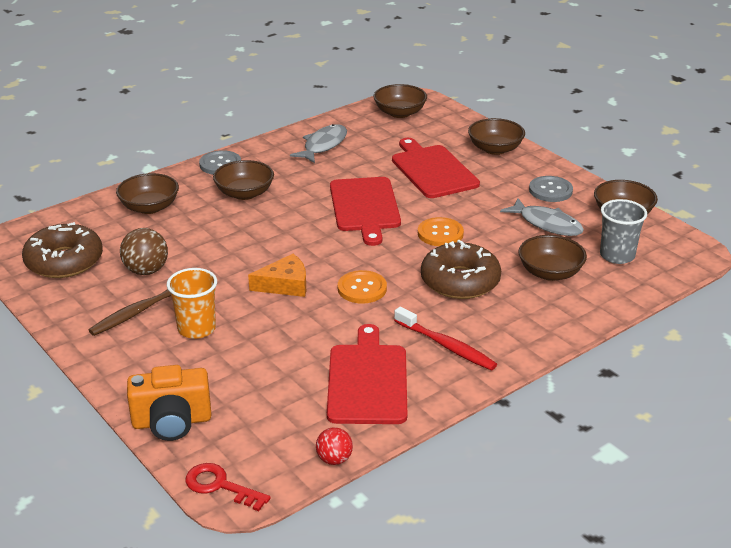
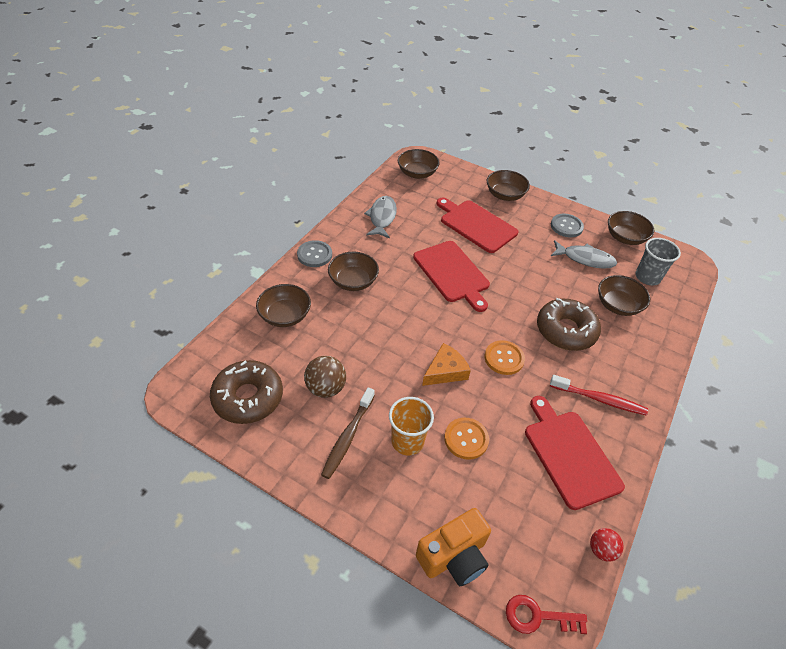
camera: 25 degrees left, 15 degrees up
(440, 233) = (522, 286): orange button -> orange button (466, 439)

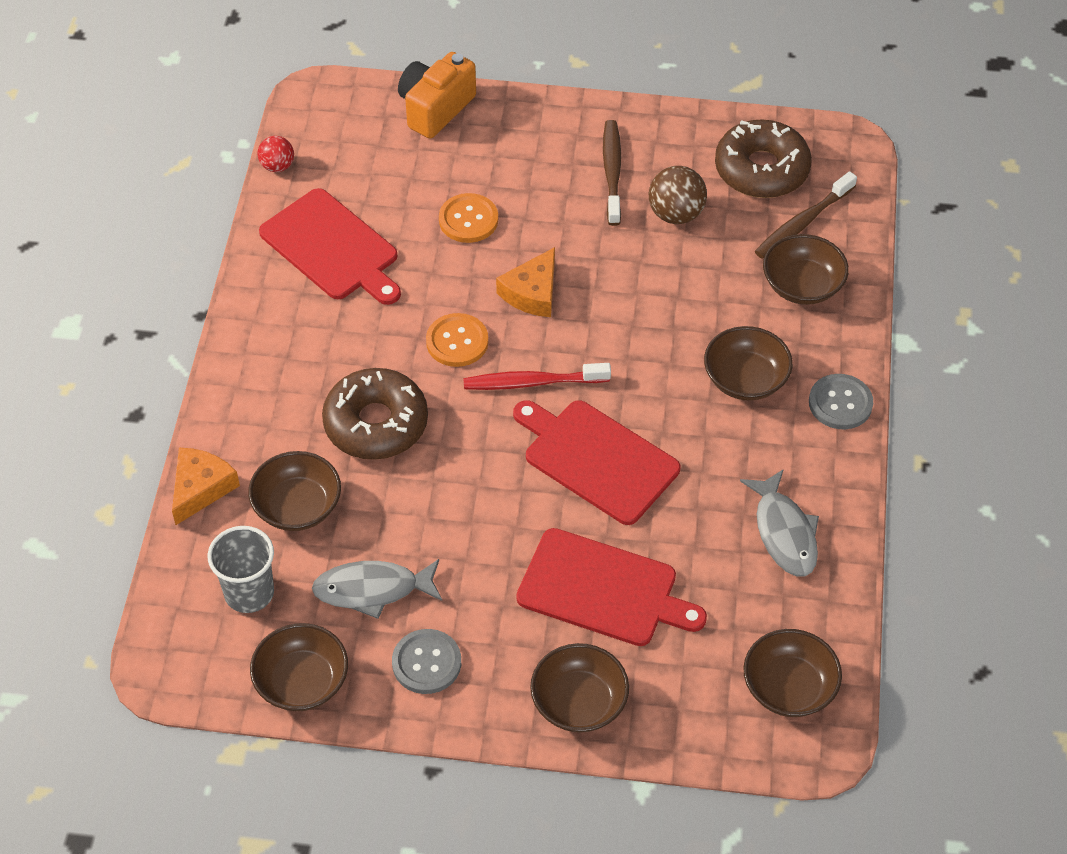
camera: 160 degrees right, 5 degrees up
(253, 351) = (803, 222): none -> brown toothbrush
(407, 441) = (538, 192): orange cup -> none
(538, 616) = (334, 92): red key -> none
(599, 399) = (305, 332): red toothbrush -> red toothbrush (533, 382)
(672, 332) = (201, 488): none -> orange cheese

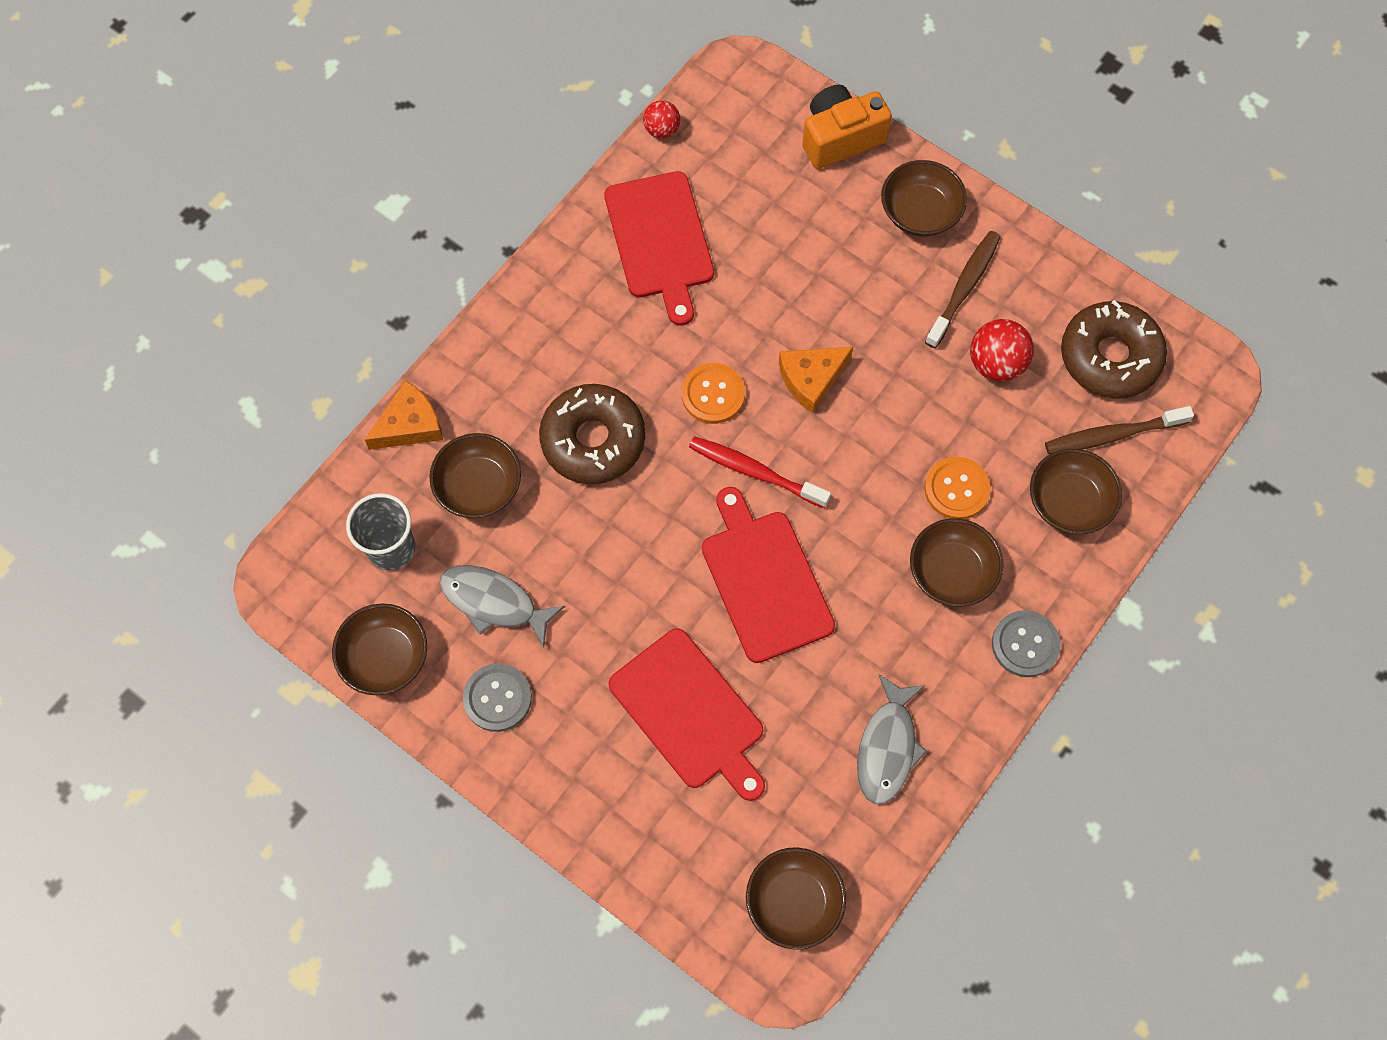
camera: 30 degrees right, 15 degrees up
(468, 220) = (799, 272): orange button -> orange button (956, 489)
(579, 702) = (602, 810): brown bowl -> brown bowl (920, 212)
(676, 214) = (996, 363): brown ball -> red ball

